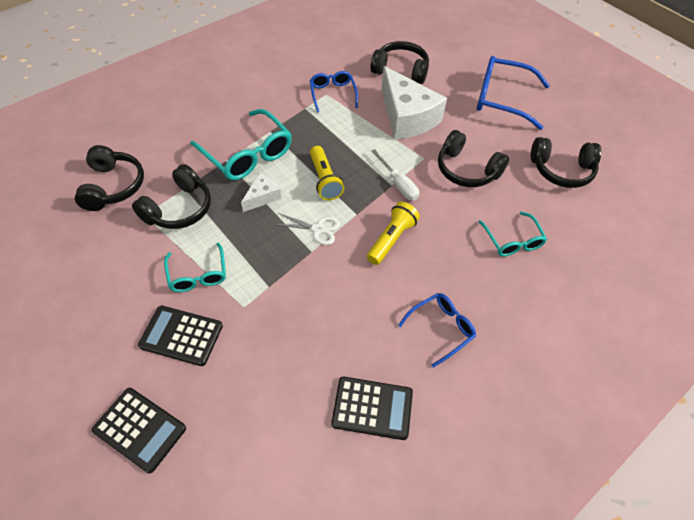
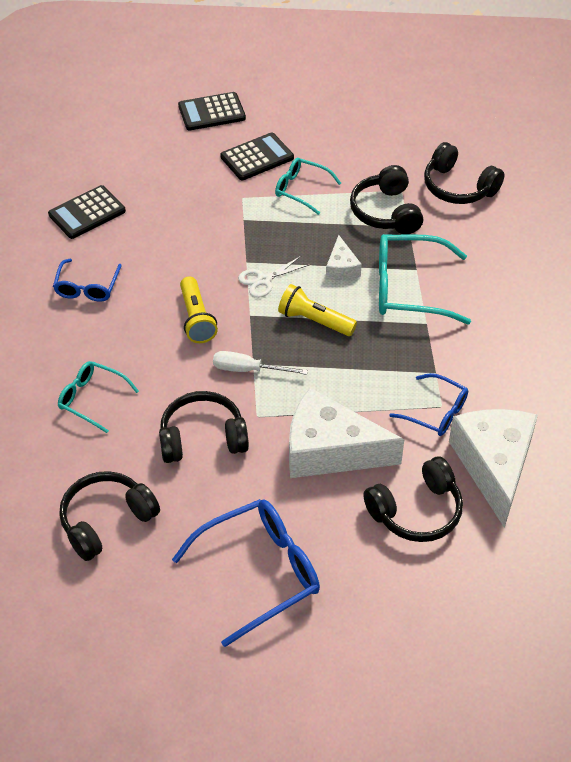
camera: 135 degrees right, 5 degrees down
(342, 60) = (494, 466): none -> white cheese

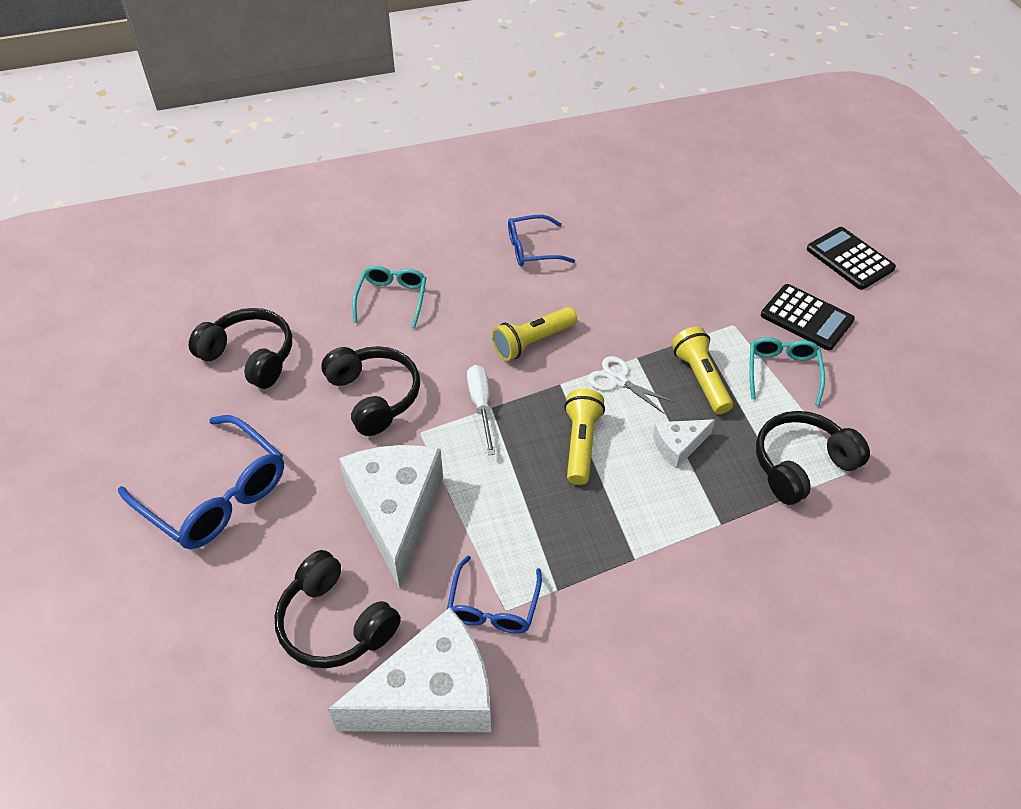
camera: 70 degrees right, 0 degrees up
(87, 213) = (631, 216): black calculator -> none
(285, 234) = (700, 378): none -> yellow flashlight
(408, 288) = (683, 523): turquoise glasses -> none
(458, 187) = (903, 533): black headphones -> none

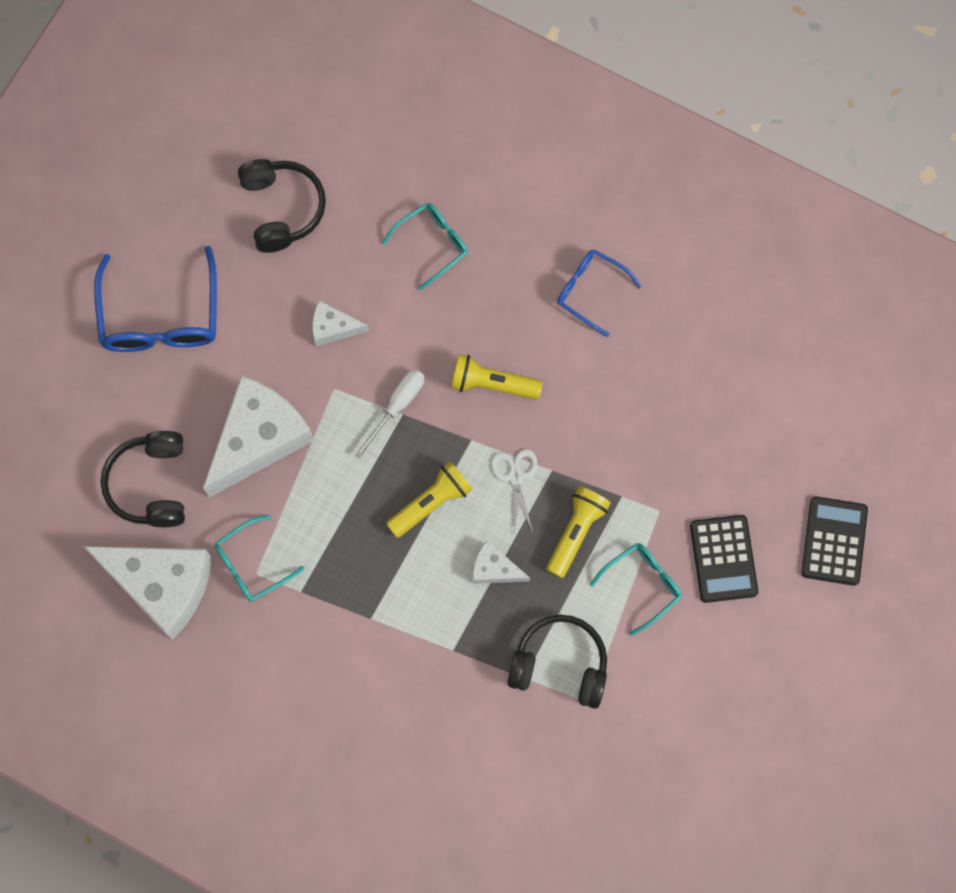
camera: 45 degrees right, 25 degrees up
(374, 396) = (333, 328): black headphones -> white cheese
(493, 607) = (251, 565): blue glasses -> turquoise glasses

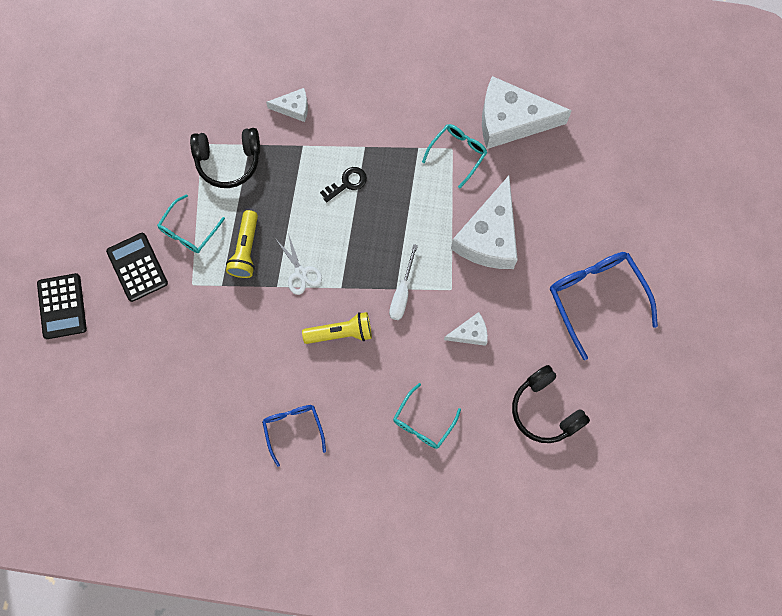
camera: 160 degrees right, 0 degrees up
(151, 484) = (548, 181): black headphones -> none
(413, 575) = (347, 183): none -> black key
(431, 502) = (353, 235): yellow flashlight -> none
(494, 569) = (293, 206): white cheese -> white cheese (293, 108)
(590, 291) = (293, 428): blue glasses -> blue glasses turned 120 degrees counterclockwise

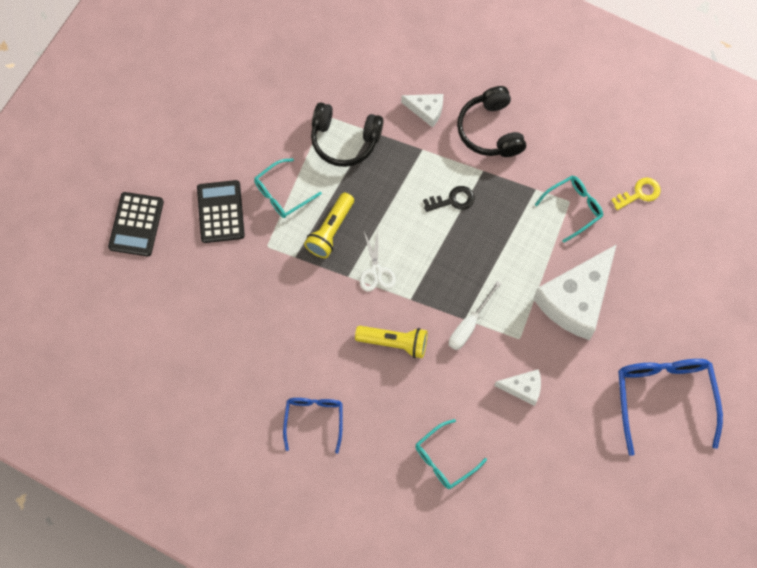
camera: 20 degrees right, 5 degrees down
(511, 120) = (639, 193): white cheese -> yellow key
(545, 410) = (572, 491): black headphones -> black headphones (490, 130)

